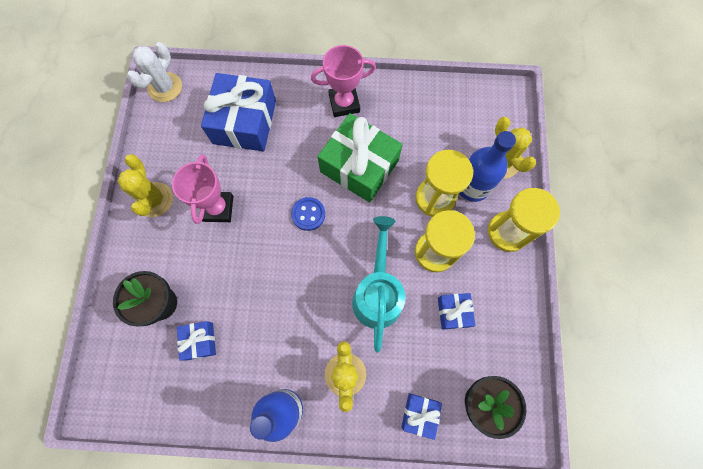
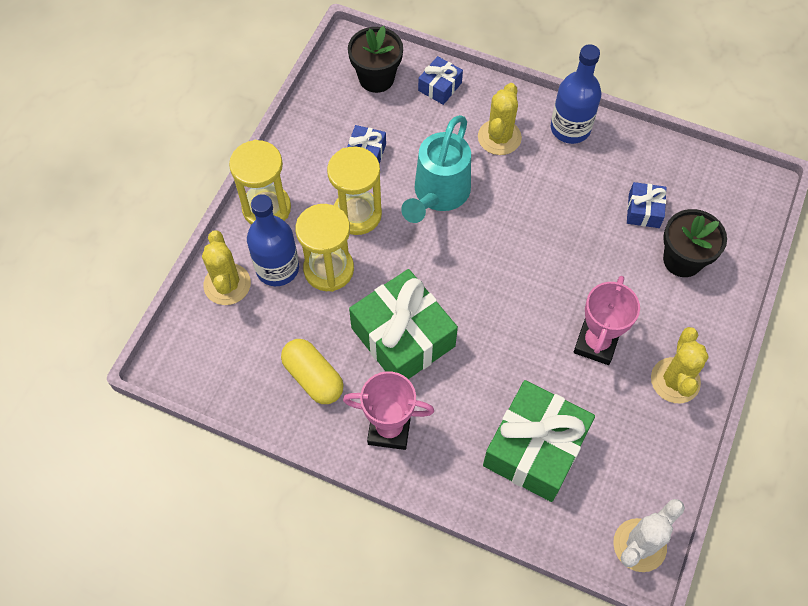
camera: 160 degrees left, 10 degrees down
(244, 122) = (535, 448): blue gift -> green gift
(308, 214) = (486, 300): blue button -> none
(408, 119) = (313, 377): none -> yellow capsule

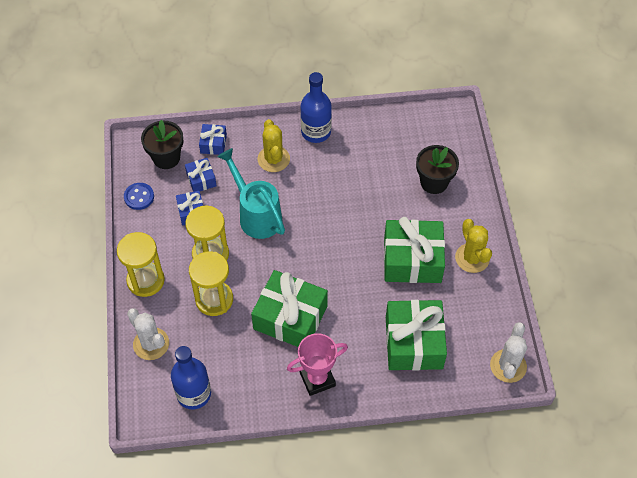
camera: 30 degrees left, 5 degrees down
(227, 284) = (151, 344): yellow cactus -> white cactus
(277, 268) = (179, 316): blue bottle -> blue bottle (194, 394)
(313, 377) = (248, 373): yellow capsule -> none
(318, 109) = (139, 197): none -> blue button
(438, 194) = (256, 215): turquoise watering can -> turquoise watering can turned 150 degrees clockwise
(596, 343) = (412, 260): pink trophy -> green gift
(644, 210) = (393, 163): blue gift -> blue gift (201, 179)

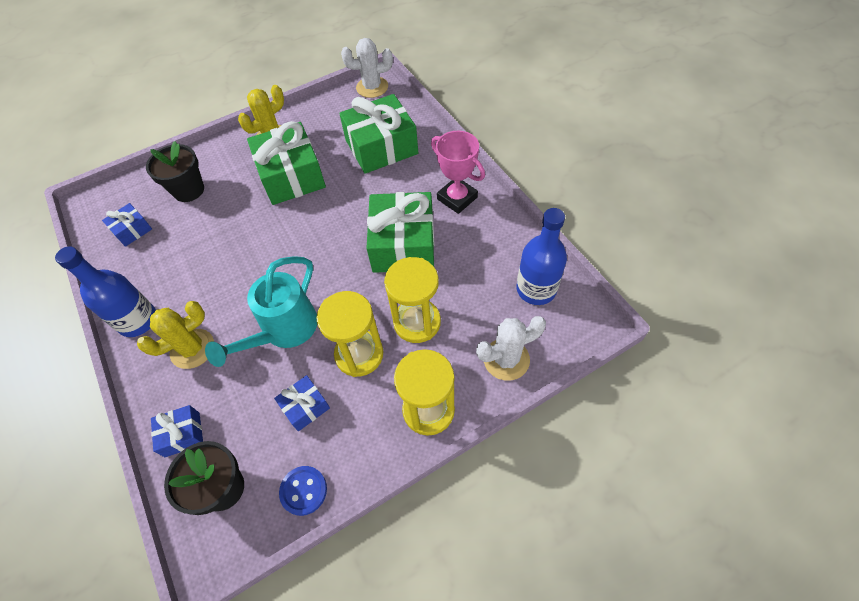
camera: 110 degrees left, 0 degrees up
(151, 344) = (506, 359): white cactus -> white cactus turned 45 degrees clockwise
(201, 179) = (248, 420): blue gift -> blue gift (132, 230)

